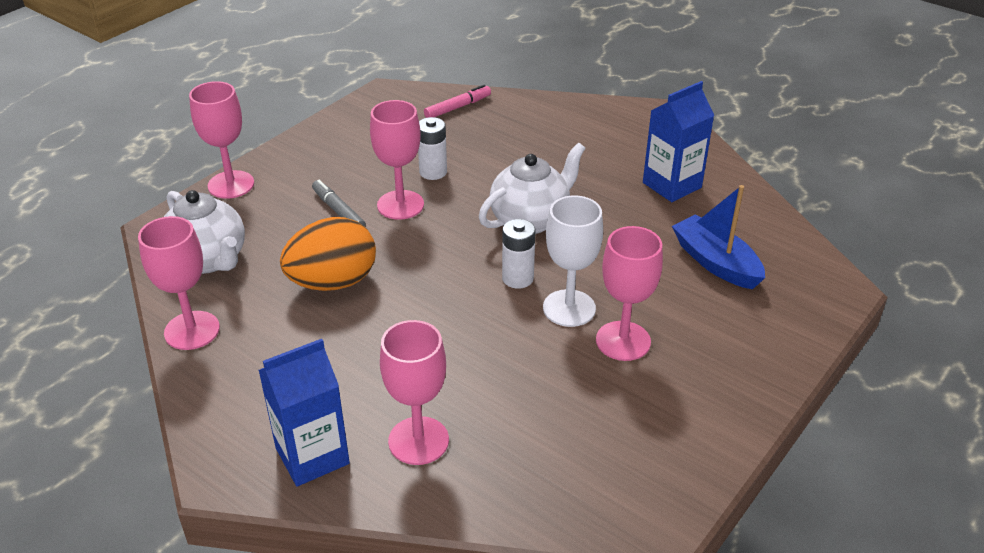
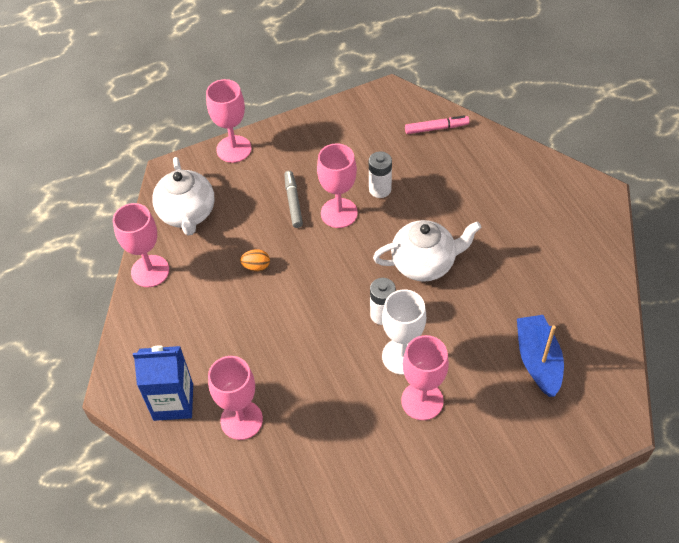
camera: 30 degrees right, 15 degrees up
(333, 282) = (256, 266): orange egg -> orange egg, size x0.42
(672, 185) = (555, 272): blue carton -> none

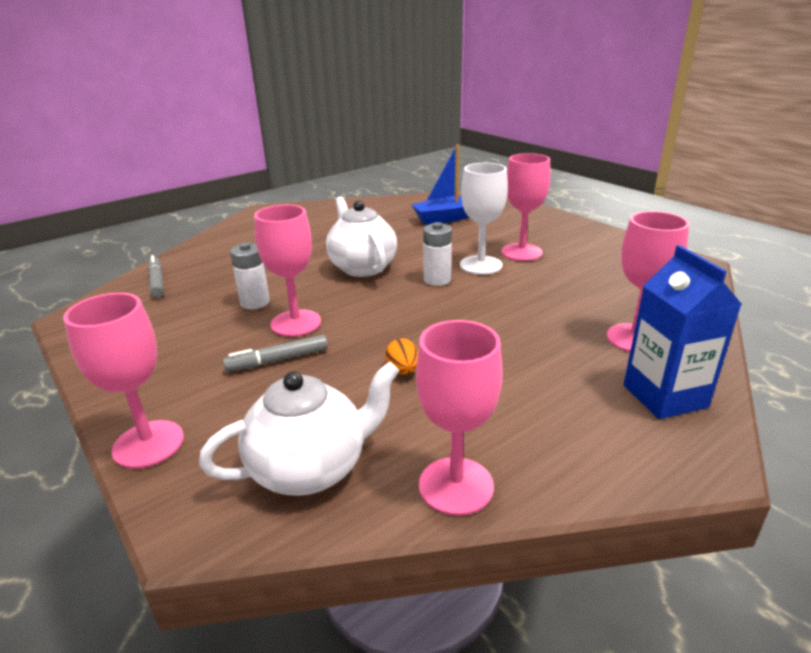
camera: 105 degrees left, 25 degrees down
(436, 128) = (157, 282): pink marker -> grey marker

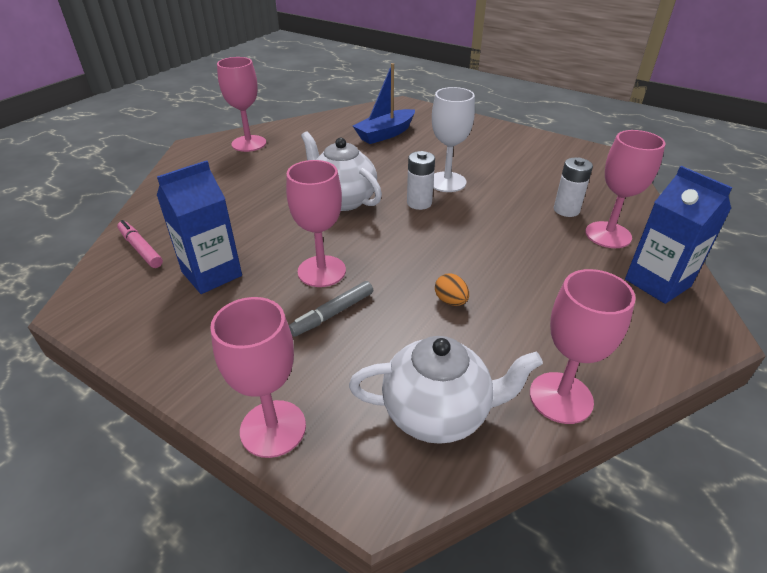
camera: 20 degrees left, 10 degrees up
(157, 282) = (141, 249): grey marker -> pink marker
(198, 310) = (212, 274): none -> blue carton
(255, 302) = (265, 255): white battery -> white battery (566, 210)
(311, 468) = (438, 413): white teapot -> white teapot turned 45 degrees clockwise
(521, 252) = (472, 163): pink goblet -> pink goblet (249, 143)

